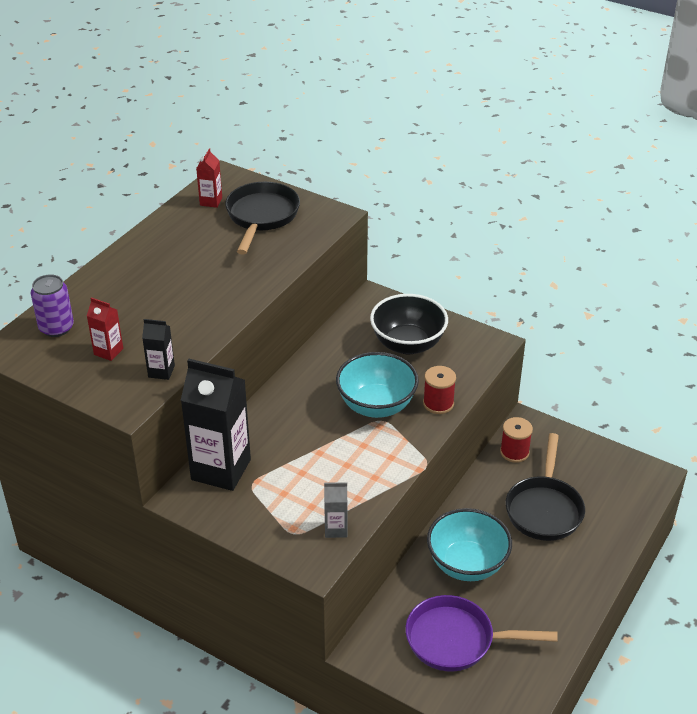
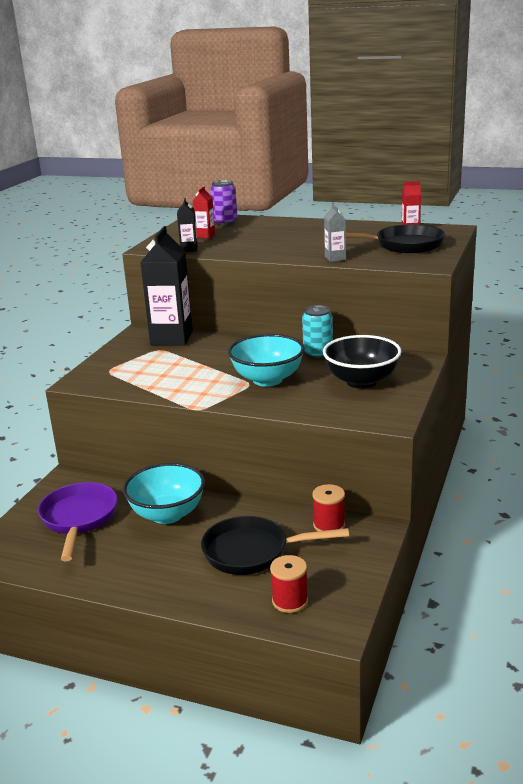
camera: 80 degrees right, 15 degrees down
(327, 360) = (318, 353): none -> turquoise can
(336, 529) = (115, 384): grey carton -> grey carton (335, 258)
(438, 403) = (283, 404): red spool -> red spool (290, 601)

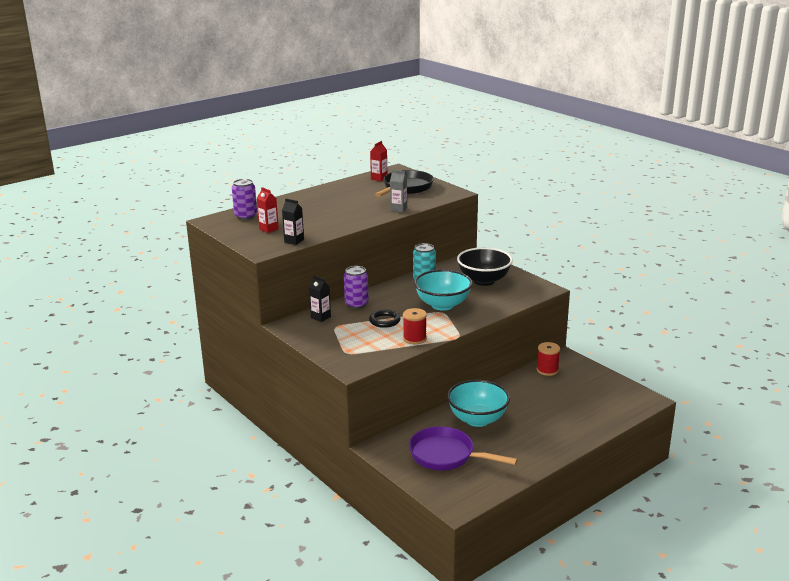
camera: 60 degrees left, 0 degrees up
(171, 338) = (320, 317): black carton -> black carton, size x0.46
(195, 365) = (384, 321): none -> black ring
(218, 343) = (356, 304): none -> purple can
(253, 552) = (552, 402): black pan -> none
(290, 601) = (611, 405): red spool -> red spool (414, 338)

